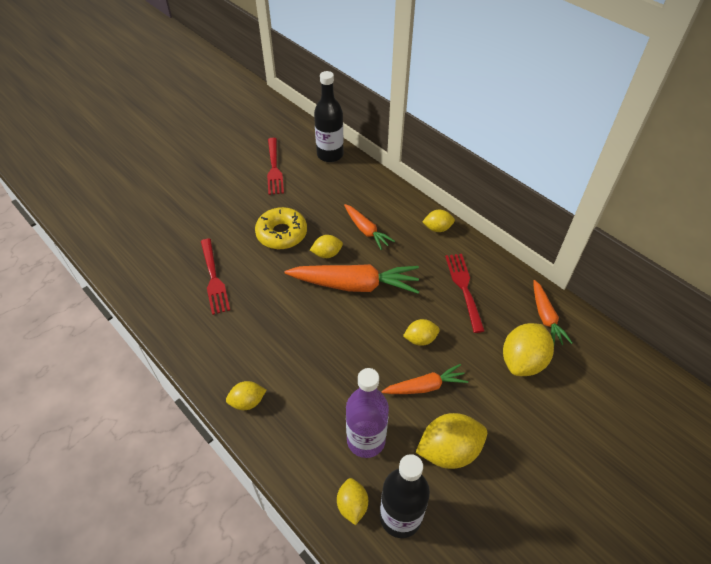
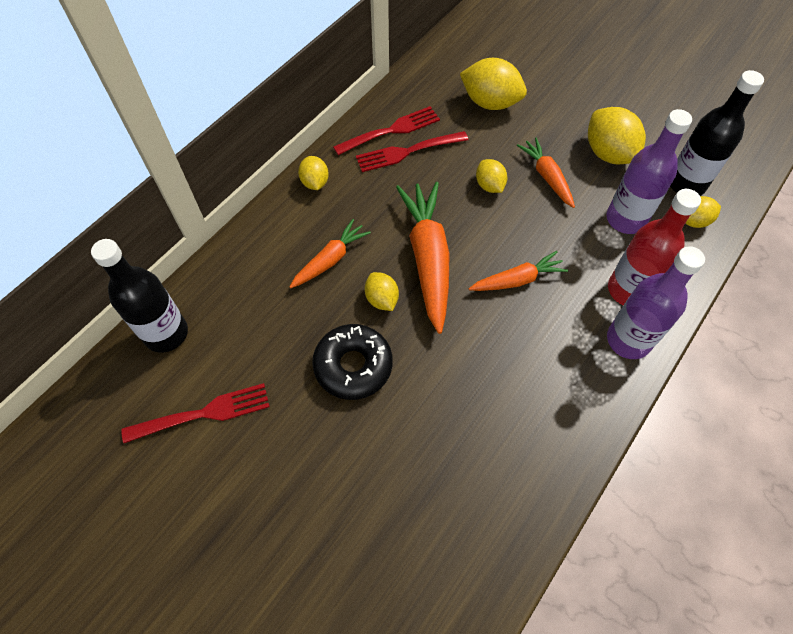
camera: 100 degrees left, 10 degrees up
(213, 278) = (457, 439): red fork -> red fork (390, 131)
(247, 402) = (628, 340): yellow lemon -> purple bottle
(281, 234) = (353, 366): yellow donut -> black donut
(292, 417) = (628, 290): none -> red bottle
(545, 317) = (430, 85): orange carrot -> orange carrot (517, 280)

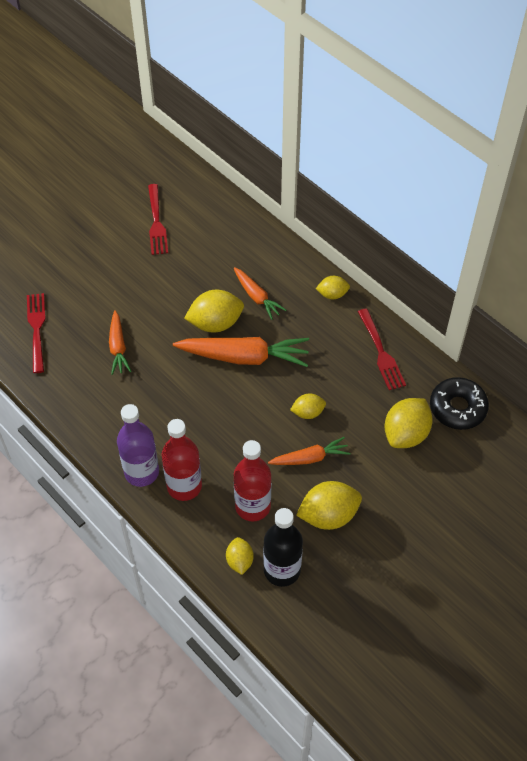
camera: 100 degrees right, 5 degrees down
(166, 333) = (218, 205): black bottle -> none
(353, 366) = (167, 300): black donut -> black donut (457, 408)
(382, 299) = (215, 323): yellow lemon -> yellow lemon, size x1.74
(408, 151) = (355, 361): red fork -> red fork (37, 329)
(517, 280) = (211, 411): orange carrot -> orange carrot (118, 347)
(625, 219) = (252, 506): purple bottle -> red bottle

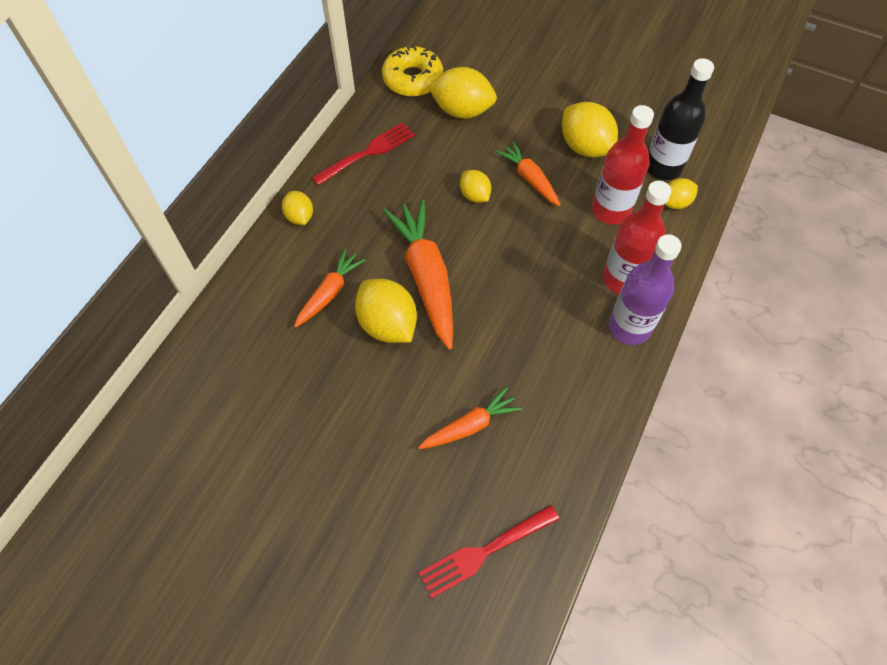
camera: 110 degrees left, 5 degrees up
(156, 222) = (230, 465): red fork -> none
(457, 408) = (412, 79): black donut -> yellow donut

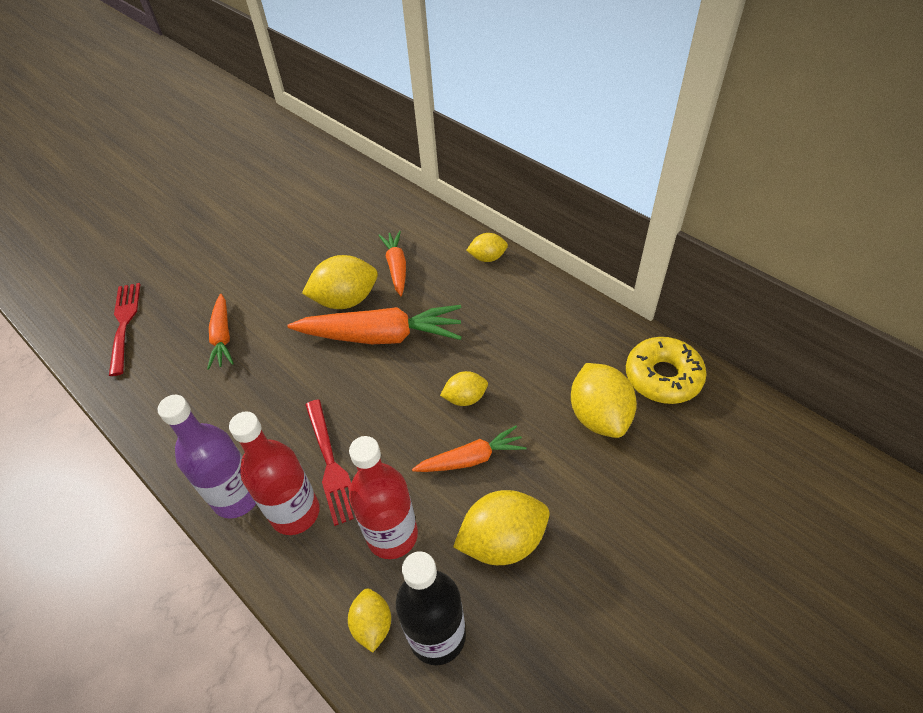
camera: 110 degrees right, 10 degrees down
(329, 293) = (396, 267): orange carrot -> orange carrot turned 150 degrees counterclockwise
(367, 153) = (553, 316): red fork -> red fork (330, 463)
(462, 110) = (599, 416): yellow lemon -> yellow lemon turned 45 degrees counterclockwise

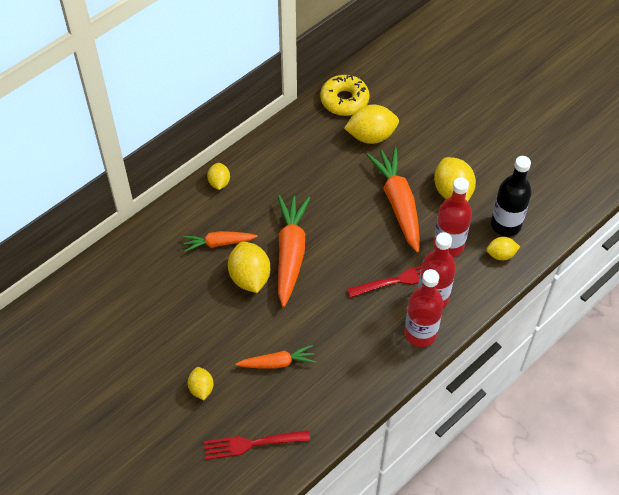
camera: 90 degrees left, 5 degrees up
(237, 497) = (420, 333): purple bottle -> red bottle
(465, 398) = (351, 204): yellow lemon -> yellow lemon (201, 388)
(471, 459) = (398, 203): orange carrot -> orange carrot, size x1.75

